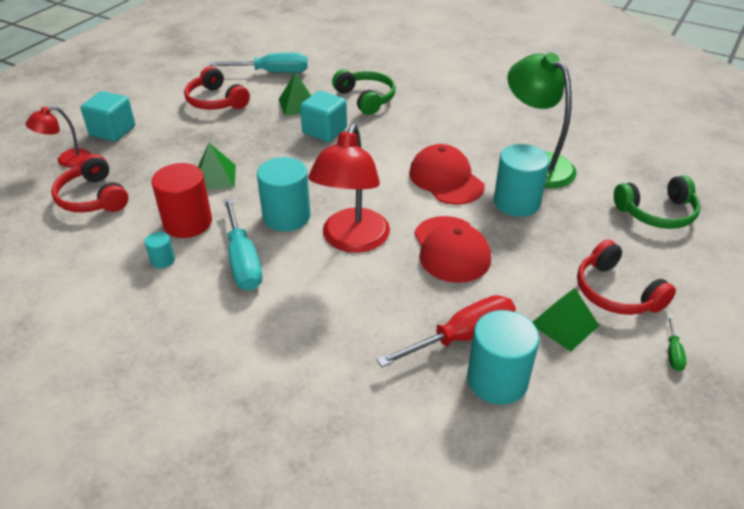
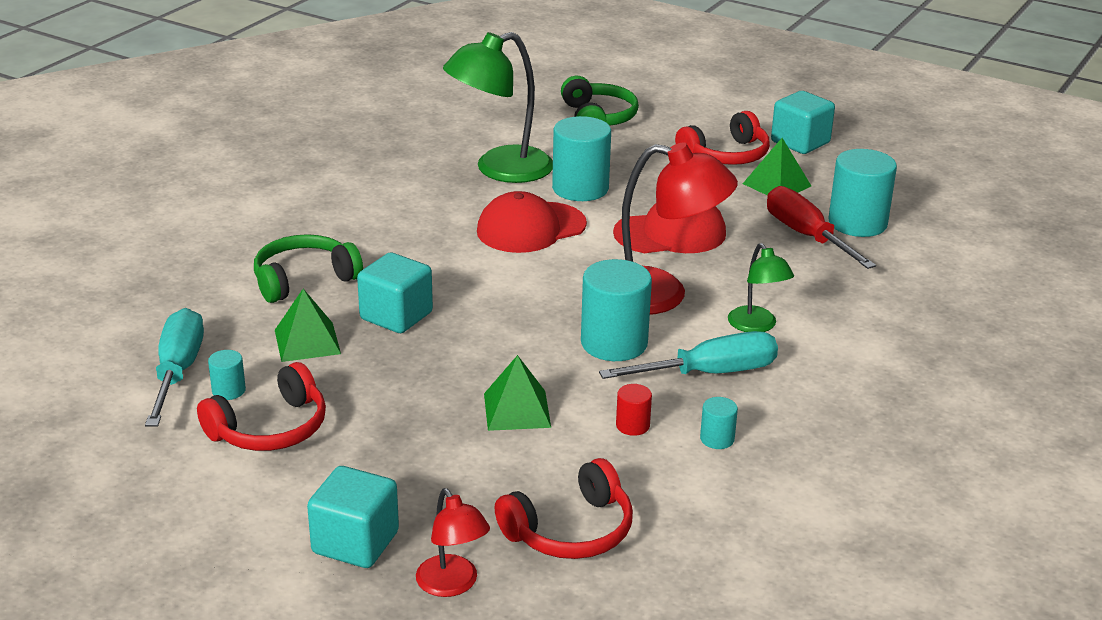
camera: 90 degrees left, 10 degrees down
(188, 223) = (632, 425): red cylinder -> red cylinder, size x0.47
(252, 87) = (228, 391): none -> turquoise cylinder
(306, 291) = (756, 326): none -> green lamp
(673, 352) = (800, 142): green screwdriver -> turquoise cube

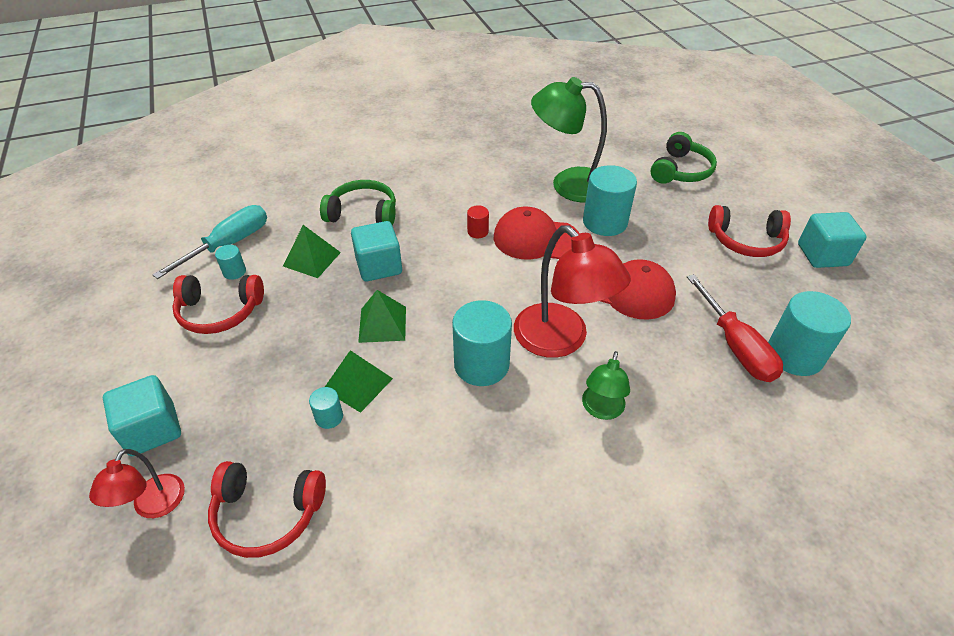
camera: 40 degrees right, 15 degrees up
(632, 425) = (411, 446): red cylinder -> red cylinder (478, 231)
(709, 373) = (516, 433): turquoise screwdriver -> none
(717, 439) = (453, 500): turquoise cylinder -> turquoise cylinder (329, 417)
(776, 184) = (760, 285): green pyramid -> green pyramid (382, 324)
(807, 236) = (735, 346): red screwdriver -> red screwdriver turned 150 degrees clockwise

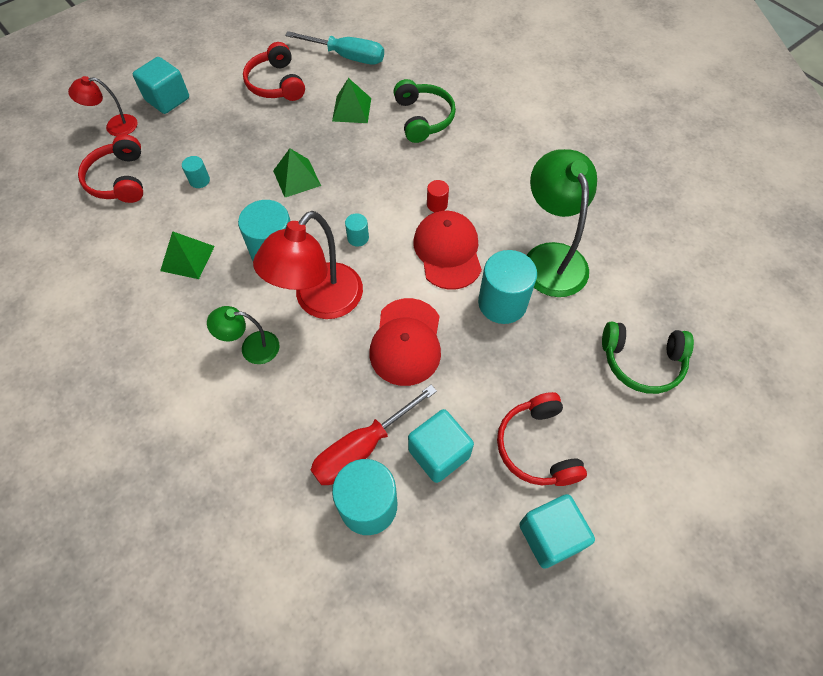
camera: 70 degrees right, 15 degrees up
(234, 272) = (319, 73): turquoise cylinder -> turquoise cylinder (358, 238)
(358, 383) = (233, 185): green pyramid -> green pyramid (187, 258)
(379, 266) = (361, 152): turquoise cube -> turquoise cube (439, 453)

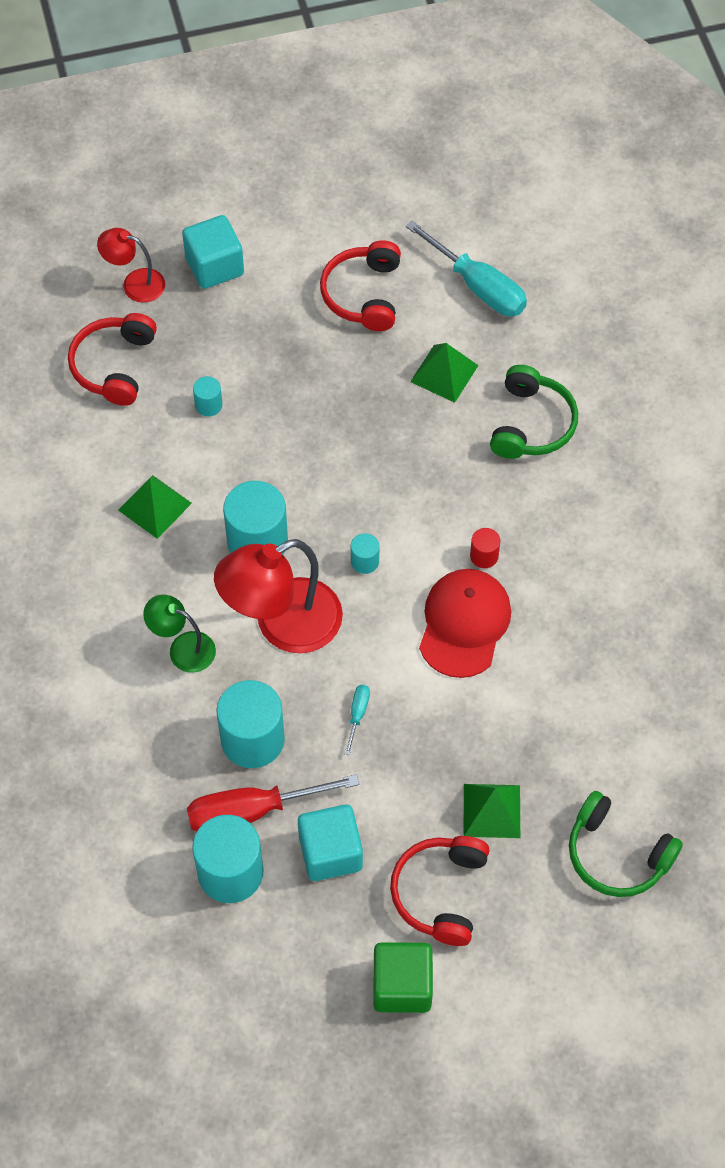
camera: 25 degrees right, 0 degrees up
(297, 178) = (328, 448): green pyramid -> green pyramid (492, 810)
(406, 342) = (357, 715): red cap -> turquoise screwdriver
(502, 303) = (494, 716): turquoise cylinder -> turquoise cylinder (252, 739)
(550, 536) = (402, 986): turquoise cube -> green cube
(551, 257) = (586, 684): green lamp -> none

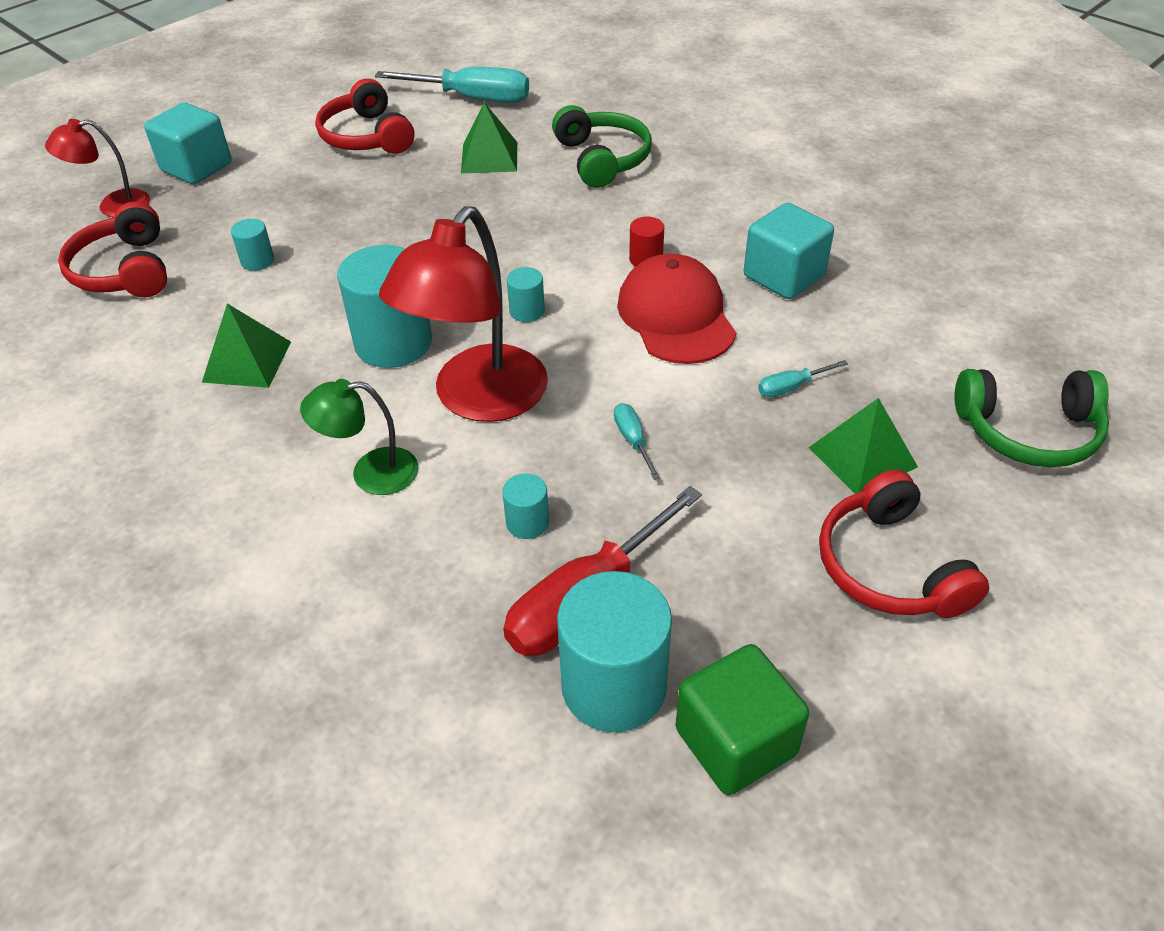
camera: 30 degrees left, 15 degrees down
(252, 739) = (527, 523): turquoise cylinder -> turquoise cylinder, size x0.47
(330, 852) = (722, 593): turquoise cube -> turquoise cube (784, 276)
(402, 986) = (948, 698): green cube -> green cube (735, 742)
(493, 730) = (791, 387): none -> turquoise screwdriver

